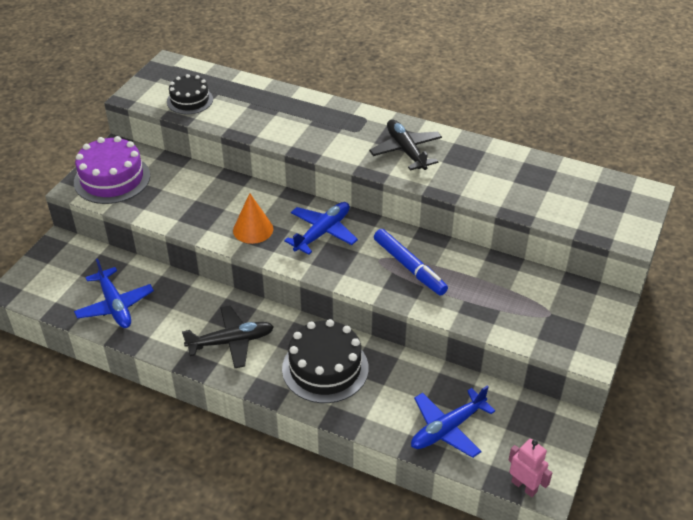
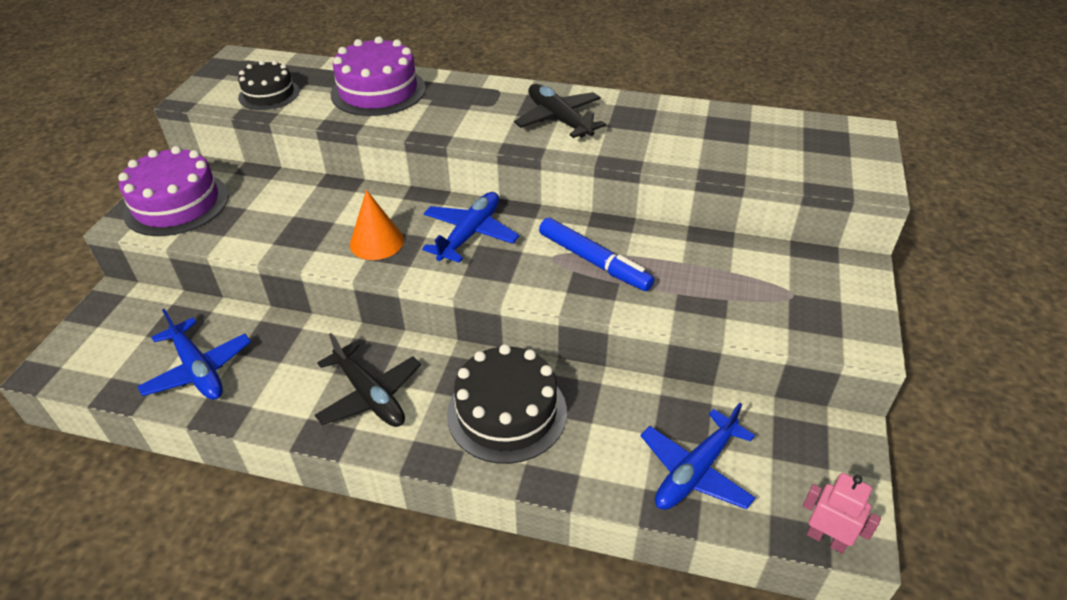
camera: 10 degrees left, 0 degrees up
(231, 342) = (370, 396): black plane -> black plane turned 75 degrees clockwise
(272, 107) = (378, 91): none -> purple cake

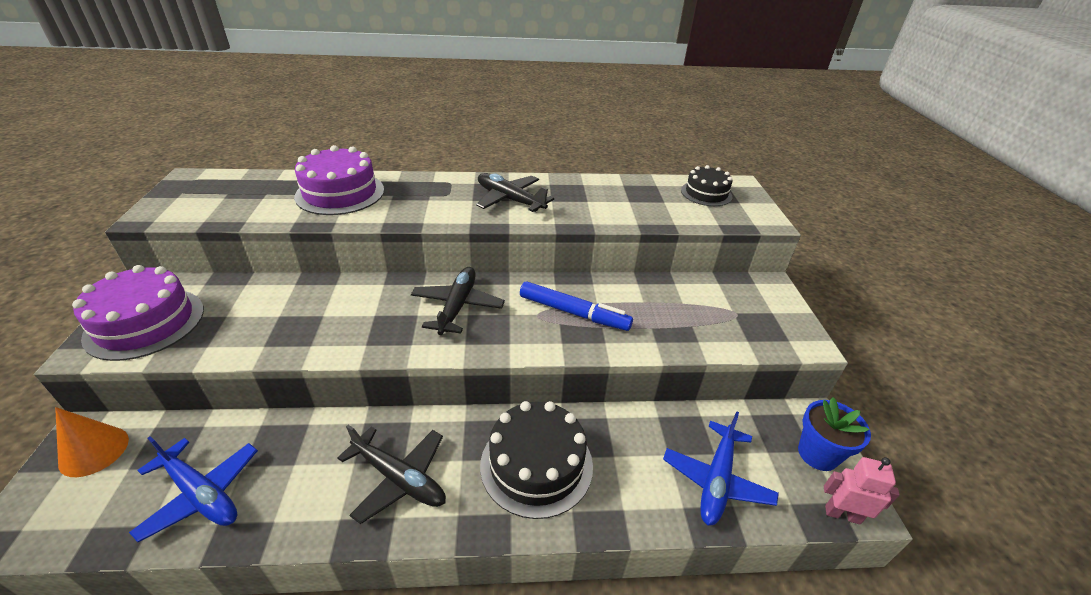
camera: 20 degrees left, 5 degrees down
(269, 94) = (231, 206): black cake -> black cake (706, 193)
(376, 242) = (372, 327): orange cone -> orange cone (94, 451)
(470, 234) = (457, 306): blue plane -> black plane
(833, 473) = (817, 454): none -> blue flower pot

